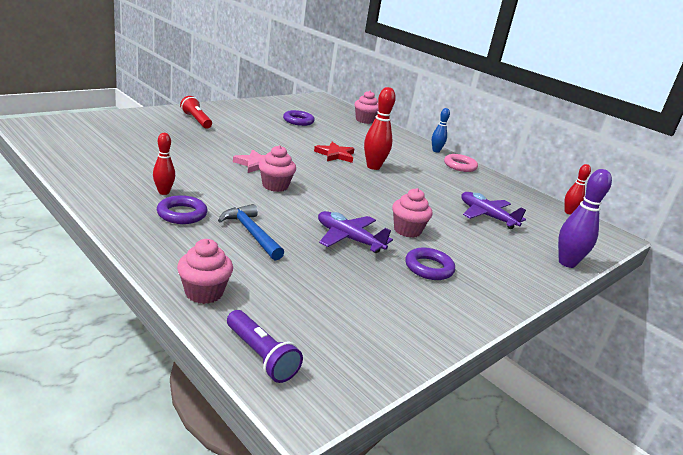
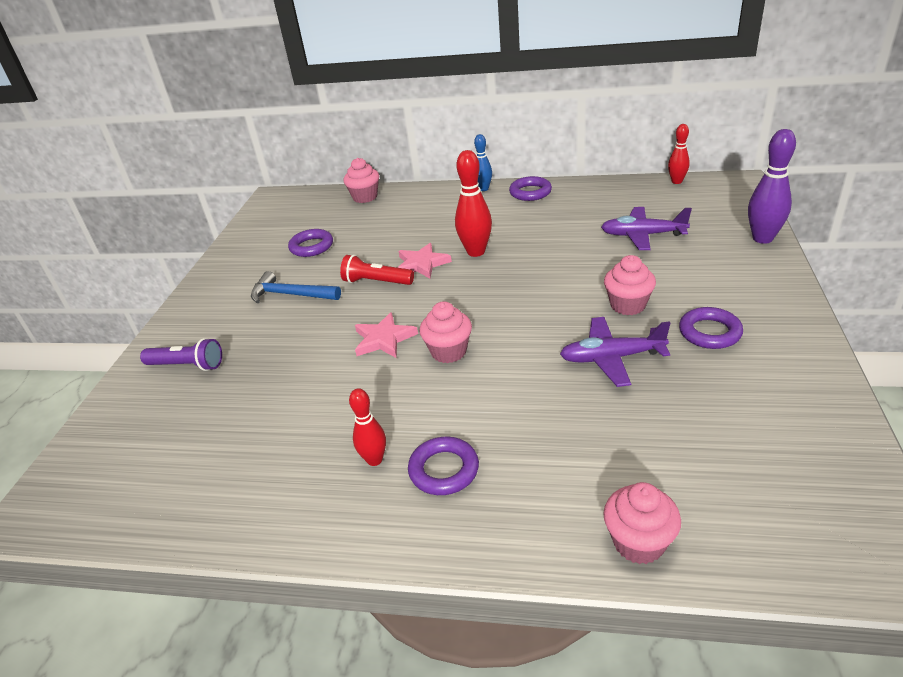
camera: 30 degrees left, 10 degrees up
(196, 120) = (214, 331): red flashlight -> red flashlight (376, 282)
(251, 233) = (539, 430): blue hammer -> blue hammer (291, 295)
(261, 356) = (795, 558): purple flashlight -> purple flashlight (187, 365)
(335, 155) = (422, 264): red star -> pink star
(460, 166) = (530, 192): pink ring -> purple ring

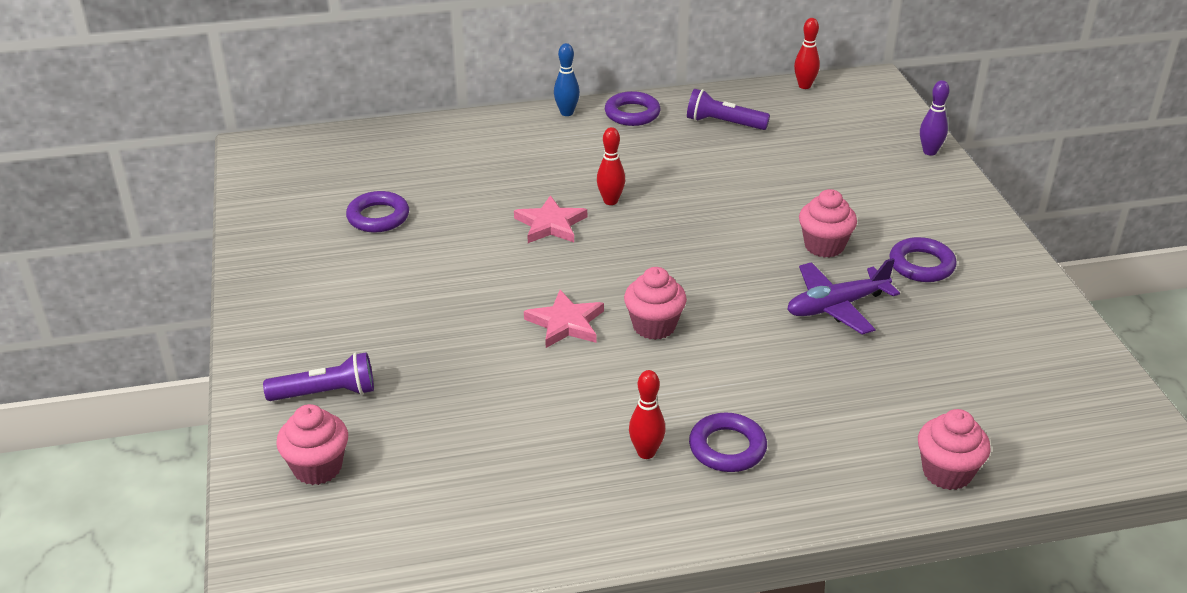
camera: 25 degrees left, 0 degrees up
(291, 295) = (400, 285): blue hammer -> none
(365, 197) = (404, 138): pink cupcake -> pink cupcake (317, 468)
(376, 282) = (506, 254): red flashlight -> none
(476, 252) = (610, 201): red bowling pin -> red bowling pin, size x0.62
(596, 204) = (723, 123): none -> purple flashlight
(642, 235) = (799, 160): purple plane -> none
(762, 238) = (929, 152): purple bowling pin -> purple bowling pin, size x0.62

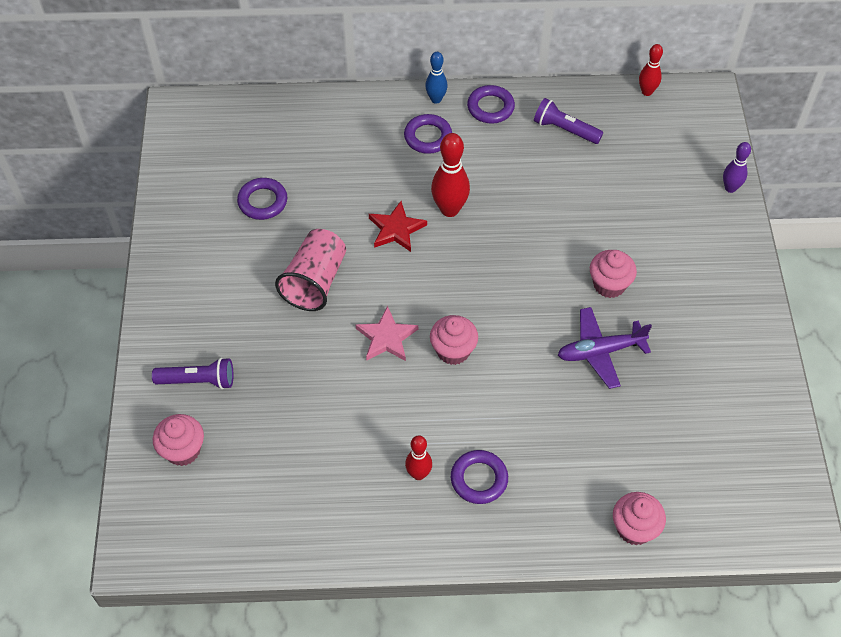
camera: 10 degrees right, 20 degrees up
(461, 281) = (315, 282): none -> pink cup
(550, 224) = (396, 229): pink star -> red star
(610, 201) = (449, 209): red bowling pin -> red bowling pin, size x1.62
(921, 265) = (682, 317): purple ring -> purple ring (428, 137)

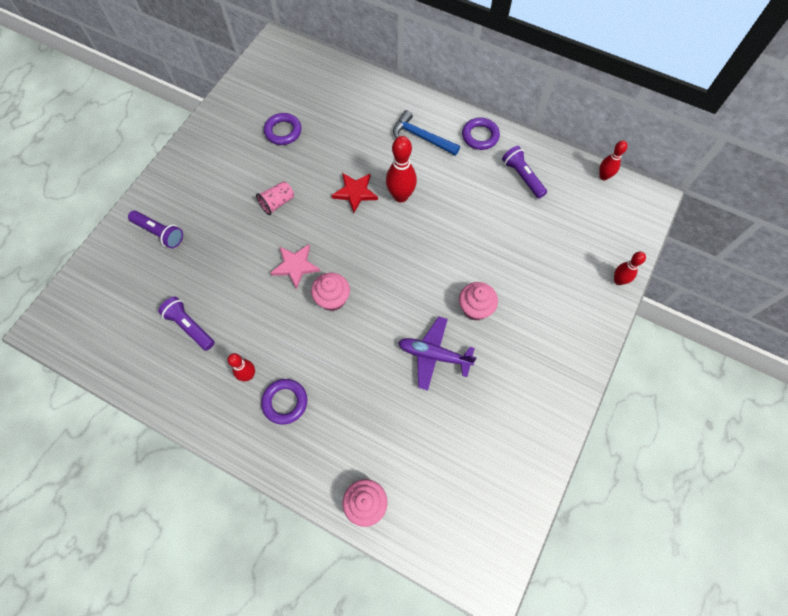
camera: 30 degrees right, 10 degrees up
(183, 450) = (118, 275): pink cupcake -> none
(313, 460) = (190, 326): none -> purple flashlight
(315, 282) = (277, 203): pink cup -> pink cup, size x0.58
(428, 137) = (422, 137): purple ring -> blue hammer
(436, 99) = (446, 113): blue bowling pin -> none
(730, 188) = (618, 281): purple bowling pin -> red bowling pin

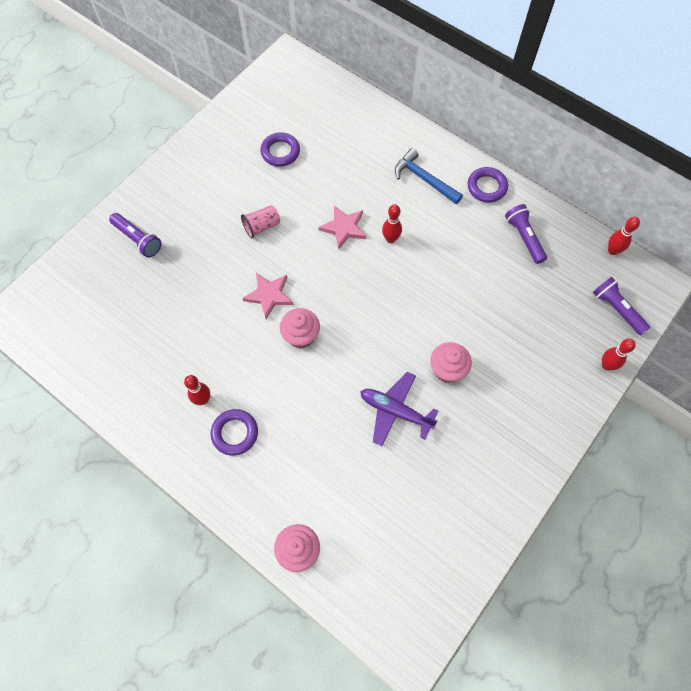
camera: 10 degrees right, 0 degrees up
(190, 326) = (152, 340): purple flashlight -> purple flashlight (616, 309)
(355, 192) = (344, 228): red star -> pink star
(400, 196) = (390, 239): red bowling pin -> red bowling pin, size x0.62

